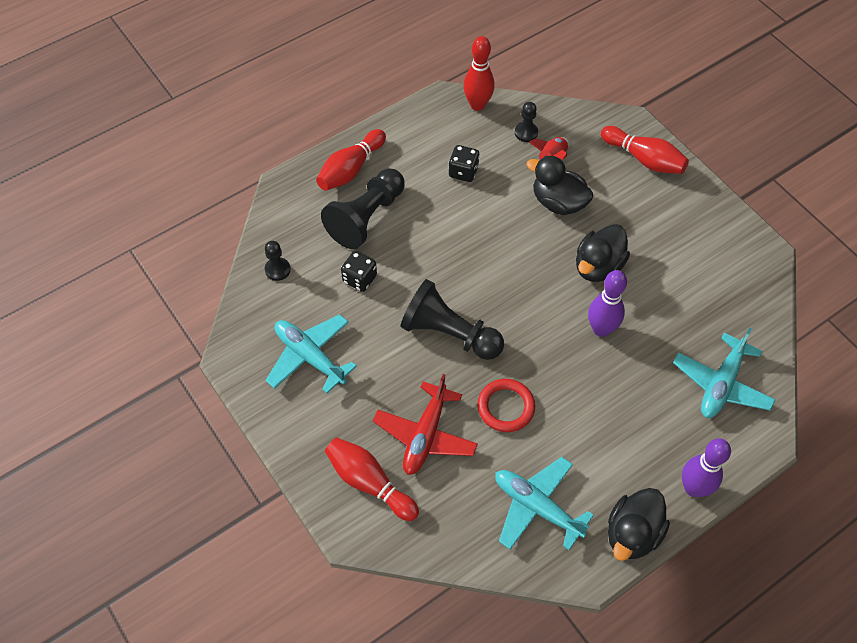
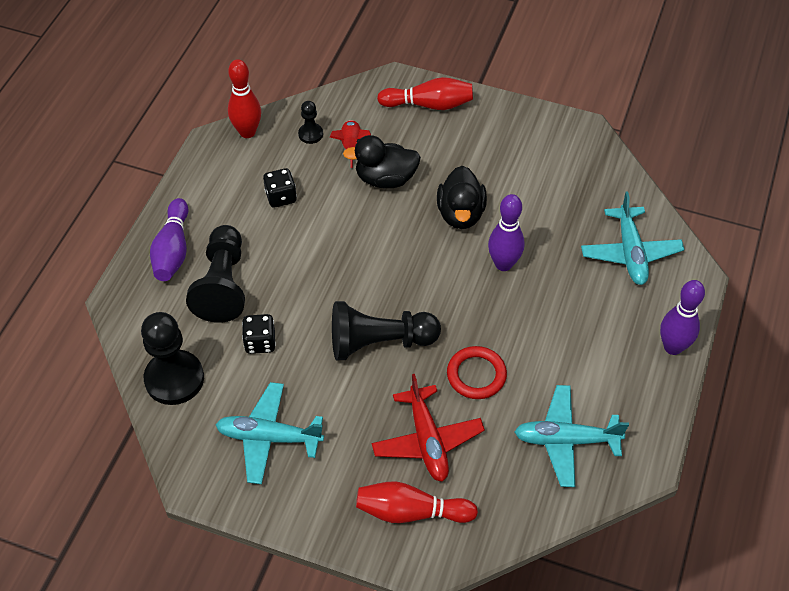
camera: 35 degrees left, 5 degrees down
(277, 270) = (174, 379): black pawn -> black pawn, size x2.06
(351, 169) = (173, 250): red bowling pin -> purple bowling pin
(632, 533) = (655, 412): black duck -> none

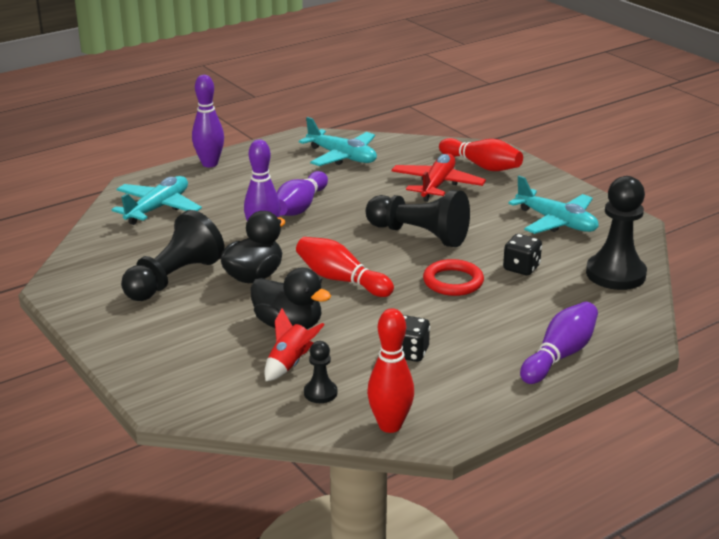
camera: 145 degrees left, 25 degrees down
(223, 285) = (526, 313): black pawn -> black pawn (174, 279)
(429, 104) = (163, 365): red bowling pin -> red bowling pin (341, 280)
(476, 375) = (364, 197): red ring -> red ring (453, 282)
(518, 325) = (300, 207): none -> purple bowling pin

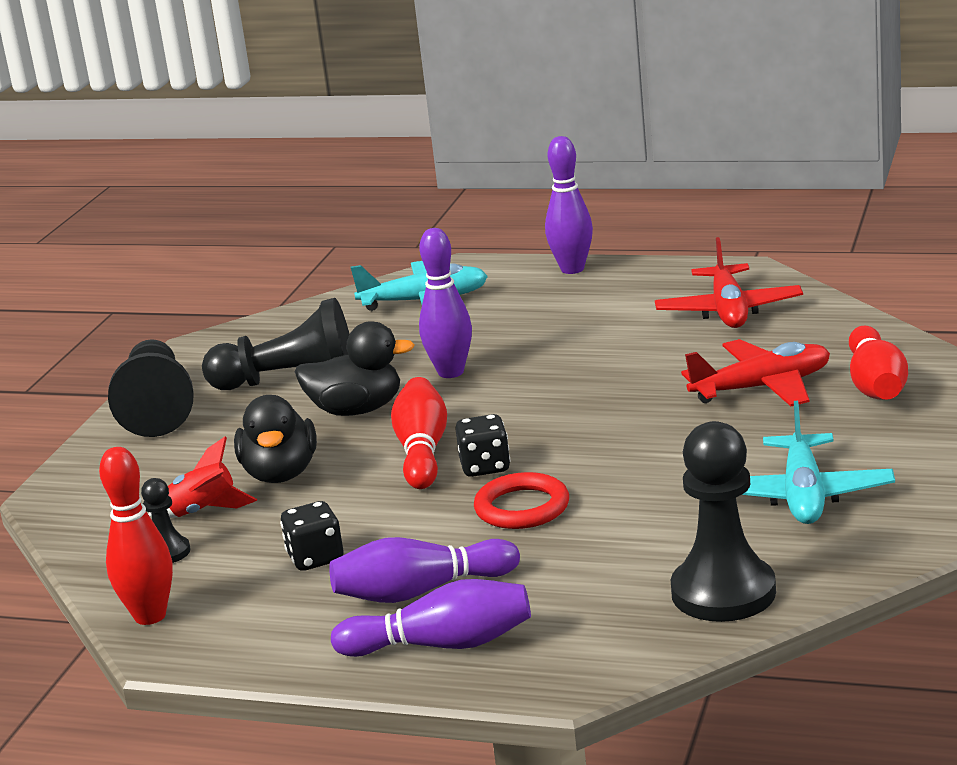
camera: 55 degrees right, 5 degrees down
(300, 207) = (556, 353): purple bowling pin -> purple bowling pin (420, 591)
(342, 157) = (728, 310): turquoise plane -> red plane
(419, 235) = (607, 438): black pawn -> black pawn (157, 409)
(521, 268) = (629, 529): black dice -> black dice (485, 467)

